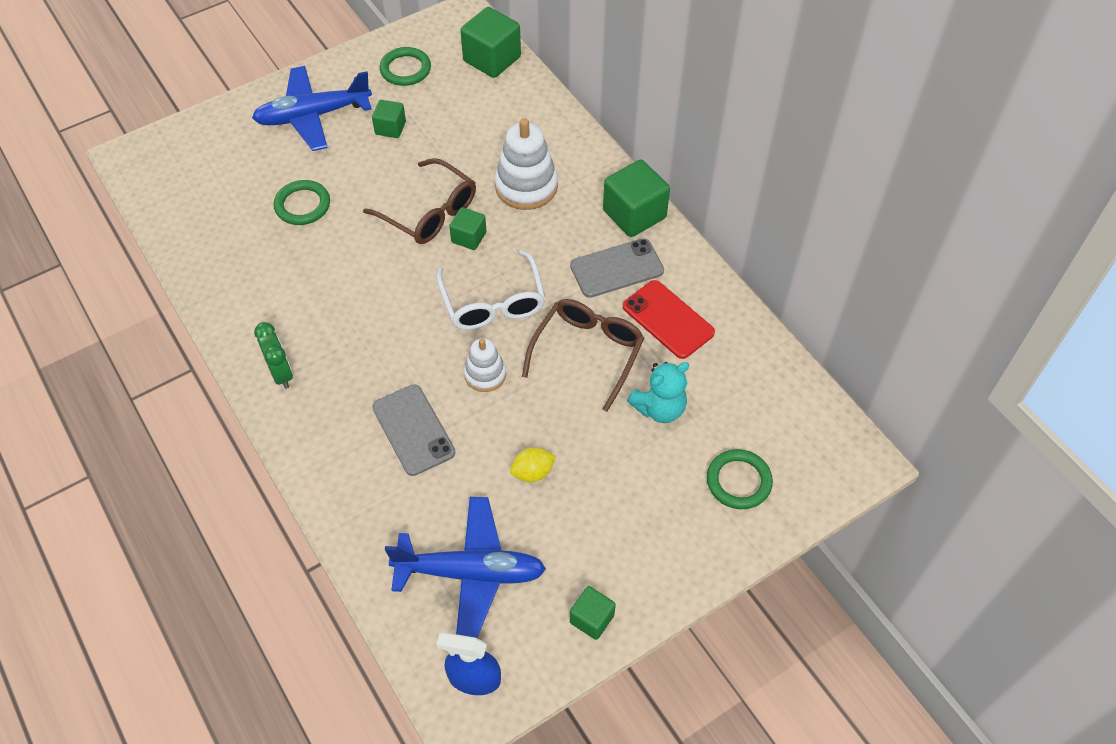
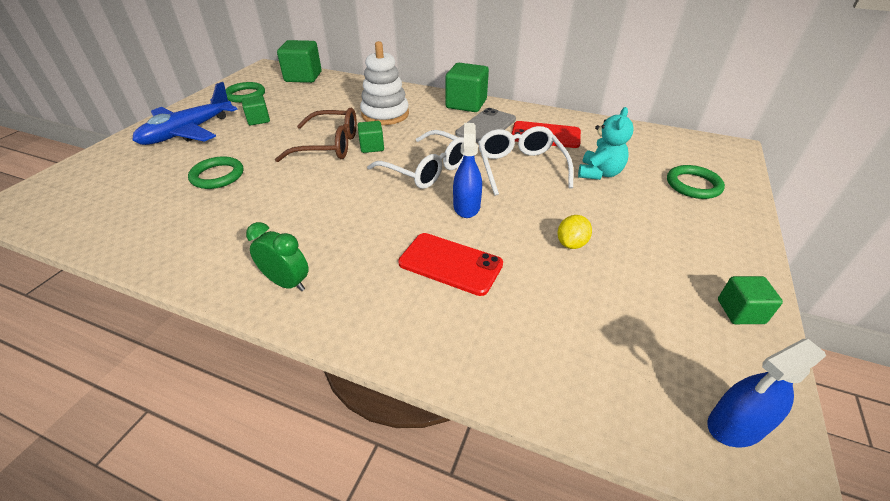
camera: 35 degrees left, 15 degrees down
(413, 430) = (450, 263): grey phone -> red phone
(470, 573) = (617, 337): blue plane -> none
(485, 374) = (466, 206): white stacking toy -> blue spray bottle
(587, 353) = (520, 167): brown glasses -> white glasses

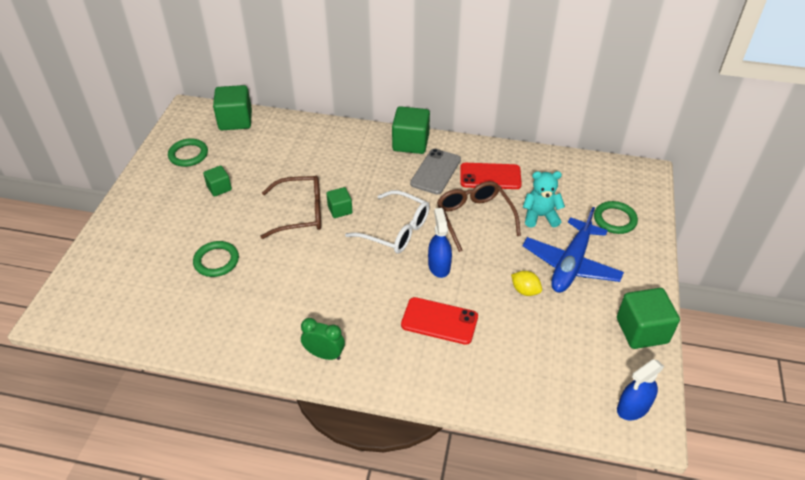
camera: 10 degrees left, 5 degrees up
(188, 132) = (159, 212): blue plane -> blue plane (571, 264)
(385, 114) = (338, 166): white stacking toy -> none
(520, 167) = (474, 218): white glasses -> brown glasses
(571, 244) = (525, 290): yellow lemon -> yellow lemon turned 75 degrees counterclockwise
(599, 173) = (540, 216): turquoise teddy bear -> turquoise teddy bear turned 105 degrees counterclockwise
(740, 311) = (642, 330): green cube -> green cube, size x1.76

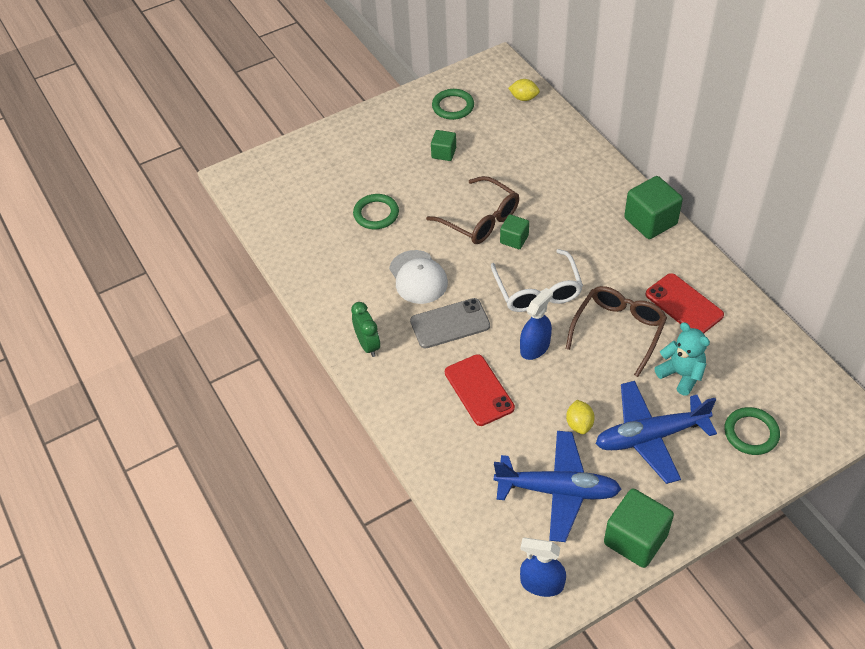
camera: 50 degrees right, 5 degrees up
(235, 120) = (524, 98): green cube -> yellow lemon
(303, 281) = (418, 277): none -> white cap
(435, 171) = (638, 264): grey phone -> grey phone (450, 323)
(566, 341) = (558, 490): none -> blue plane

